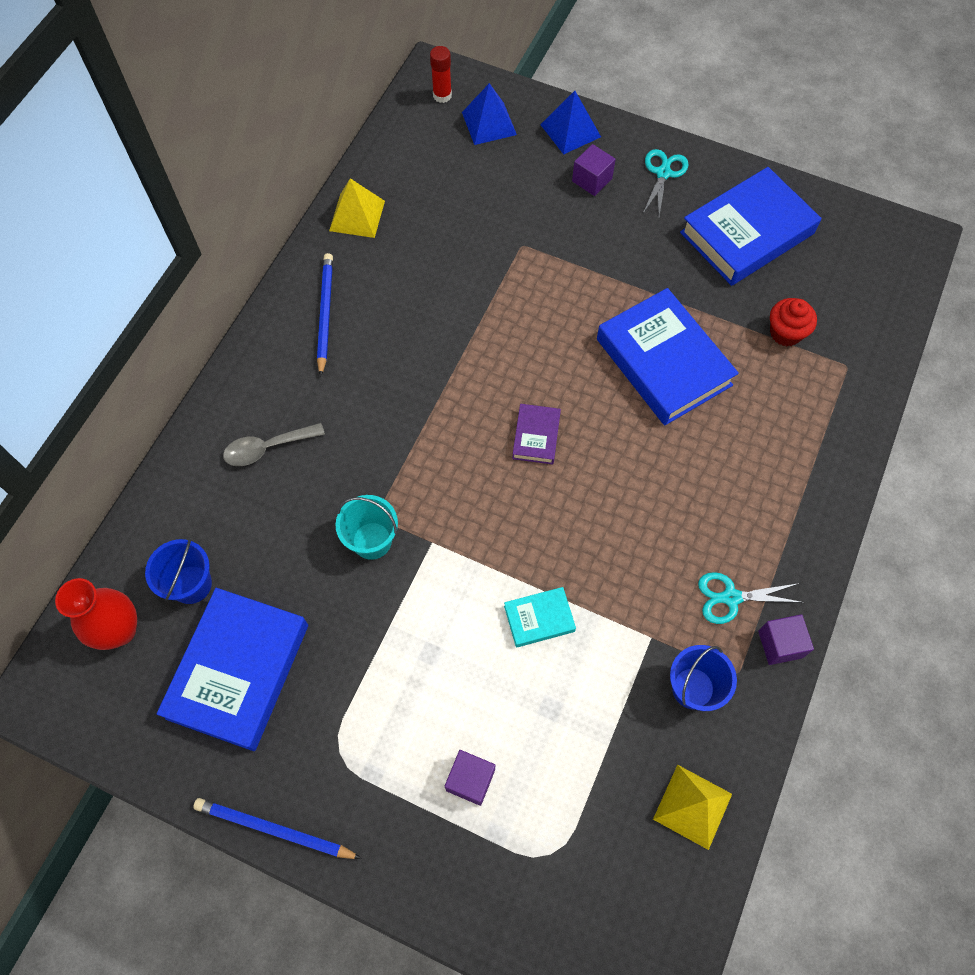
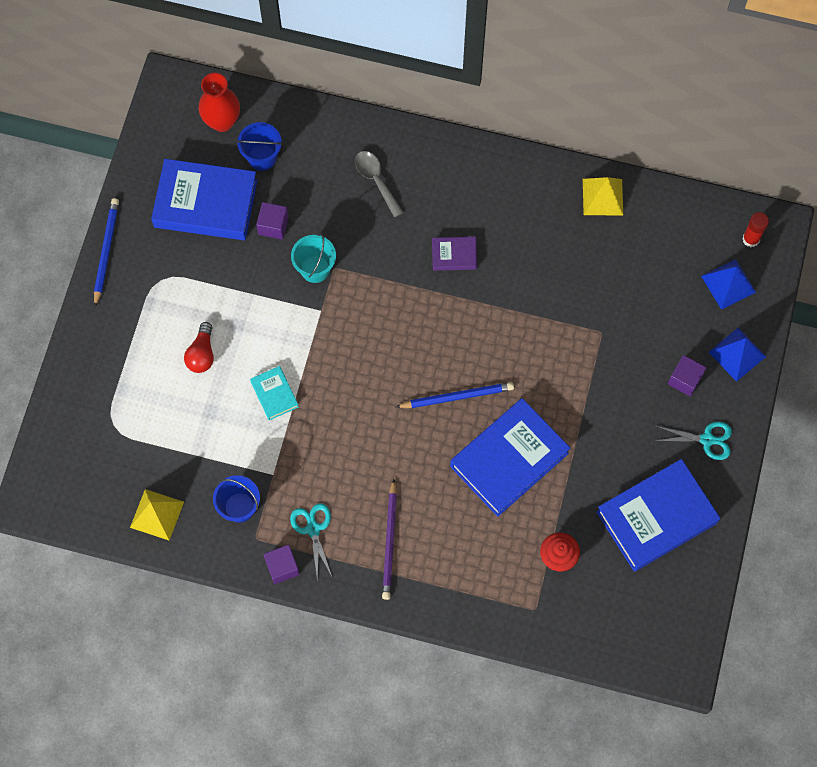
camera: 80 degrees right, 5 degrees up
(325, 314) = (501, 194): blue pencil -> blue pencil (457, 396)
(463, 708) = (202, 354): none -> red light bulb
(470, 780) = (154, 366): purple cube -> purple cube (273, 226)
(536, 436) = (422, 370): purple book -> purple book (454, 255)
(747, 233) = (656, 517): blue book -> blue book turned 75 degrees counterclockwise
(755, 508) = (390, 542): none -> purple pencil

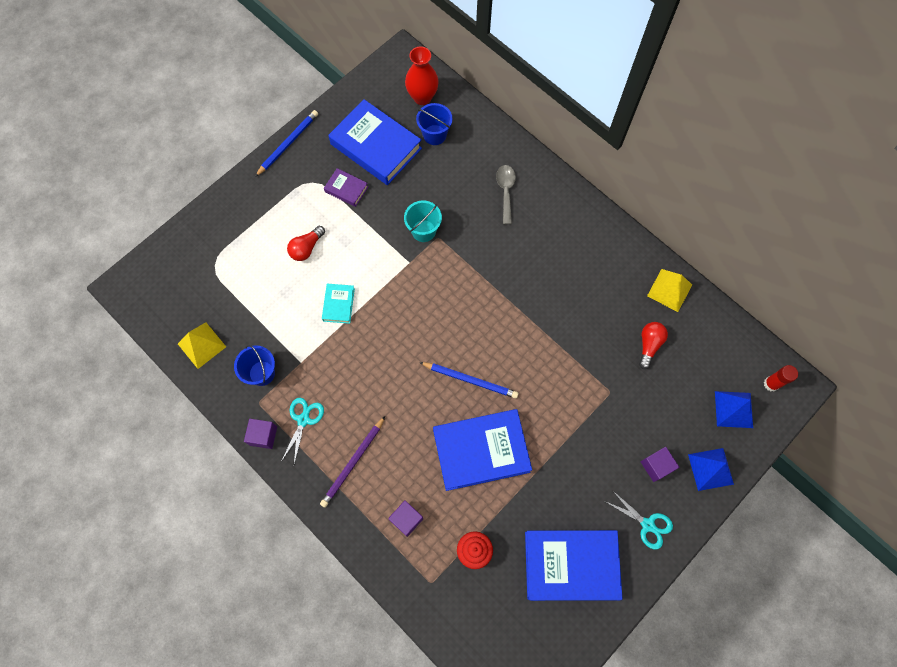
camera: 30 degrees right, 0 degrees up
(273, 226) = (413, 185): purple cube -> purple cube (406, 519)
(454, 255) = (531, 274): purple book -> purple book (346, 189)
(613, 264) = (649, 345): none -> red light bulb

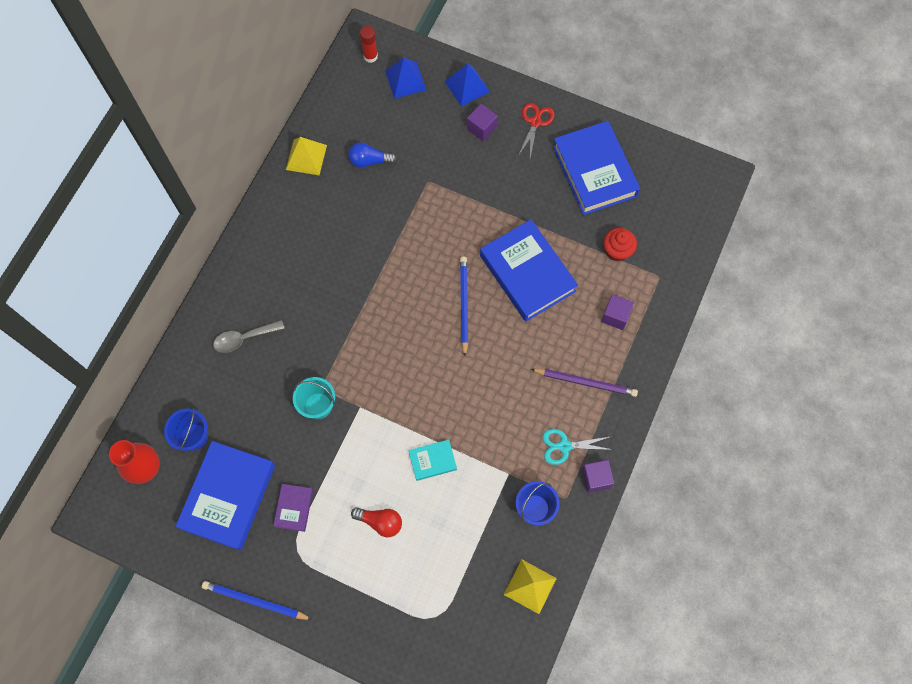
camera: 110 degrees left, 0 degrees up
(648, 525) = (535, 122): turquoise scissors -> red scissors
(649, 345) = (369, 161): red light bulb -> blue light bulb

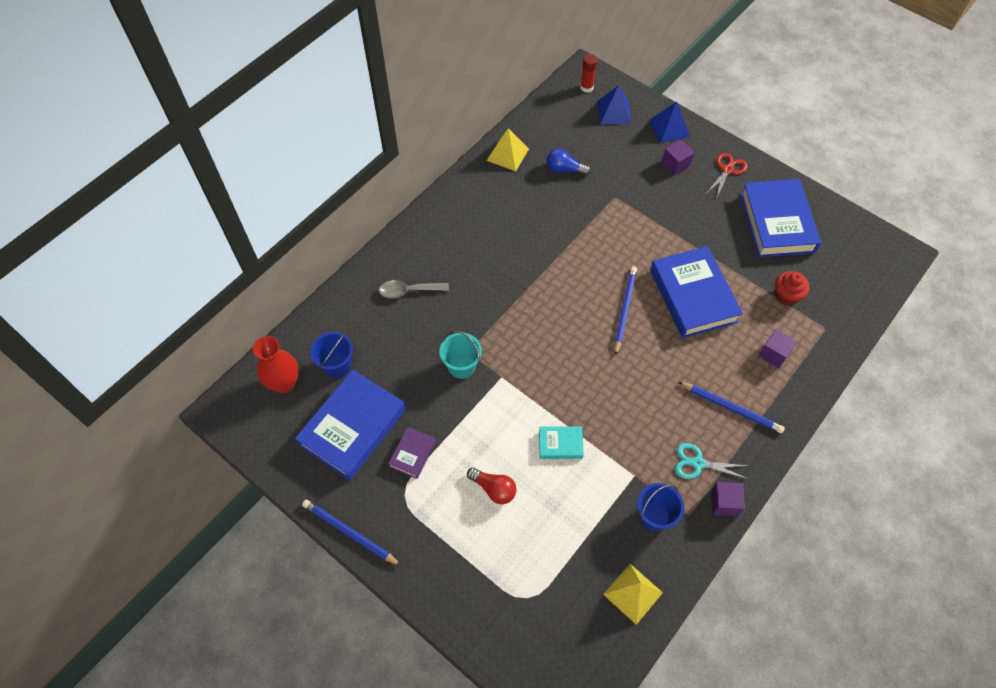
camera: 15 degrees right, 10 degrees down
(585, 382) = (731, 408): purple pencil -> blue pencil

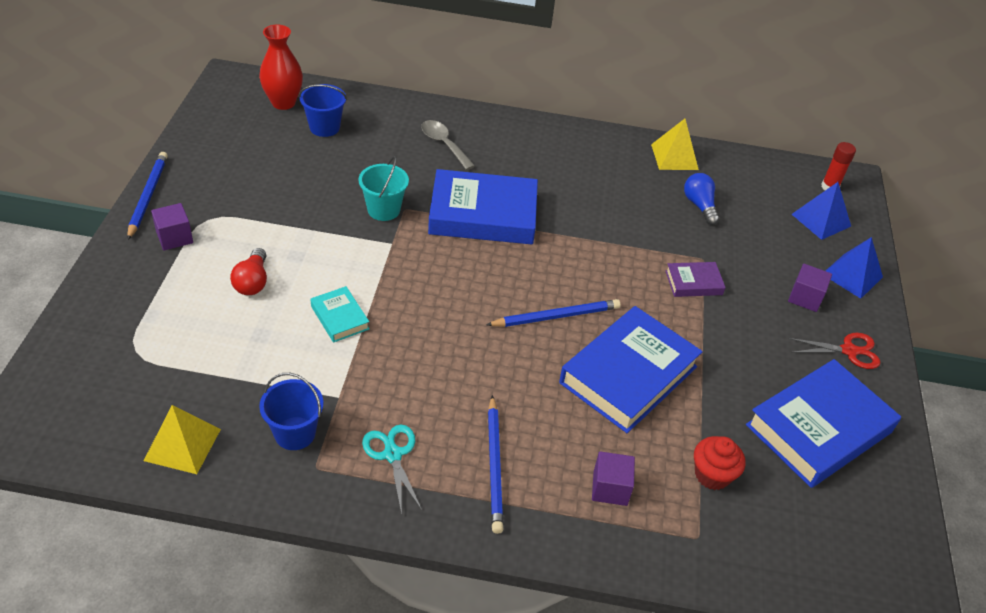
camera: 55 degrees right, 15 degrees down
(353, 427) = (263, 160): blue book -> blue book (483, 214)
(412, 454) = (258, 209): purple book -> purple book (693, 283)
(724, 503) = (352, 500): purple cube -> purple cube (174, 237)

